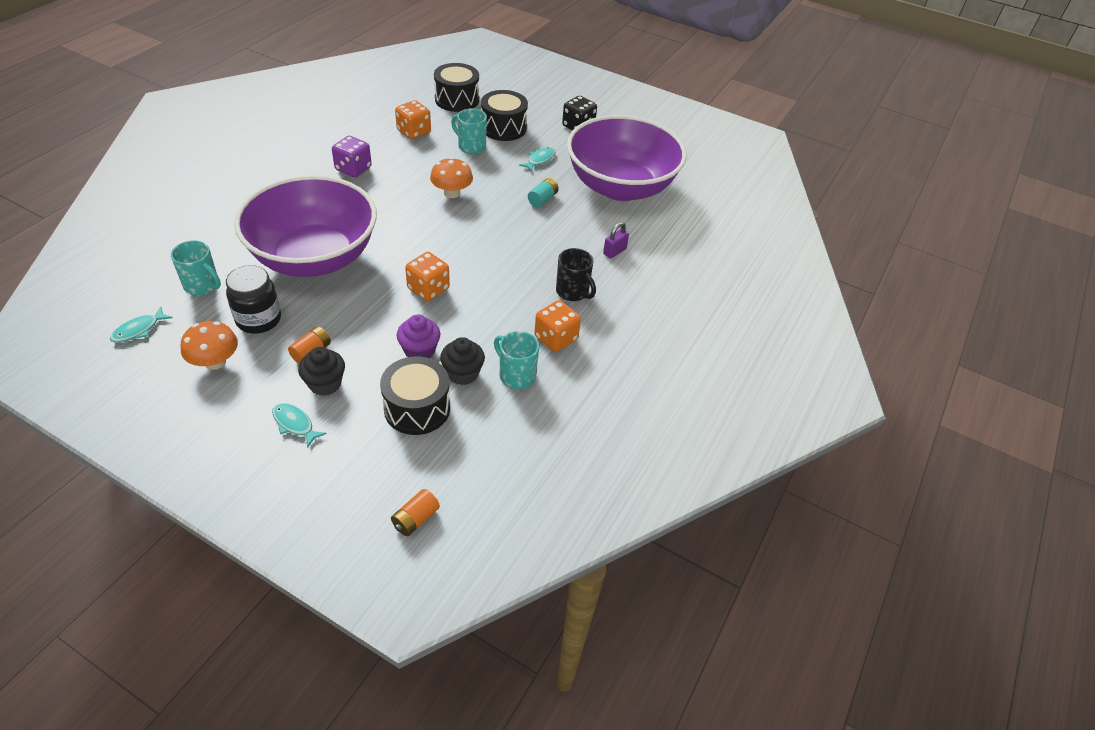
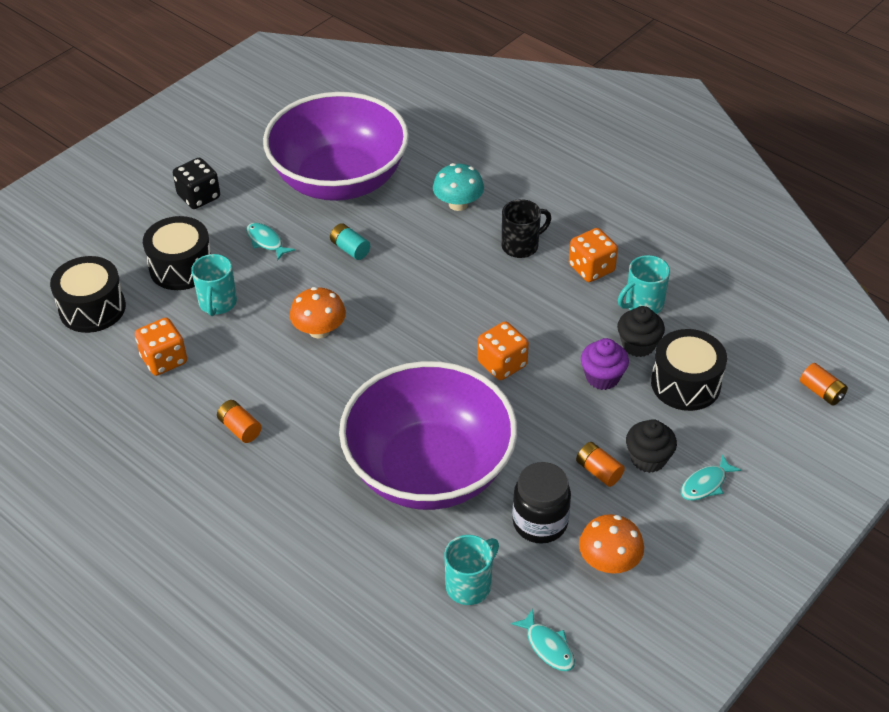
camera: 75 degrees left, 0 degrees up
(353, 169) = (240, 428): purple dice -> orange battery
(471, 146) = (217, 303): turquoise mug -> turquoise mug turned 45 degrees counterclockwise
(614, 251) = (458, 204): purple padlock -> turquoise mushroom

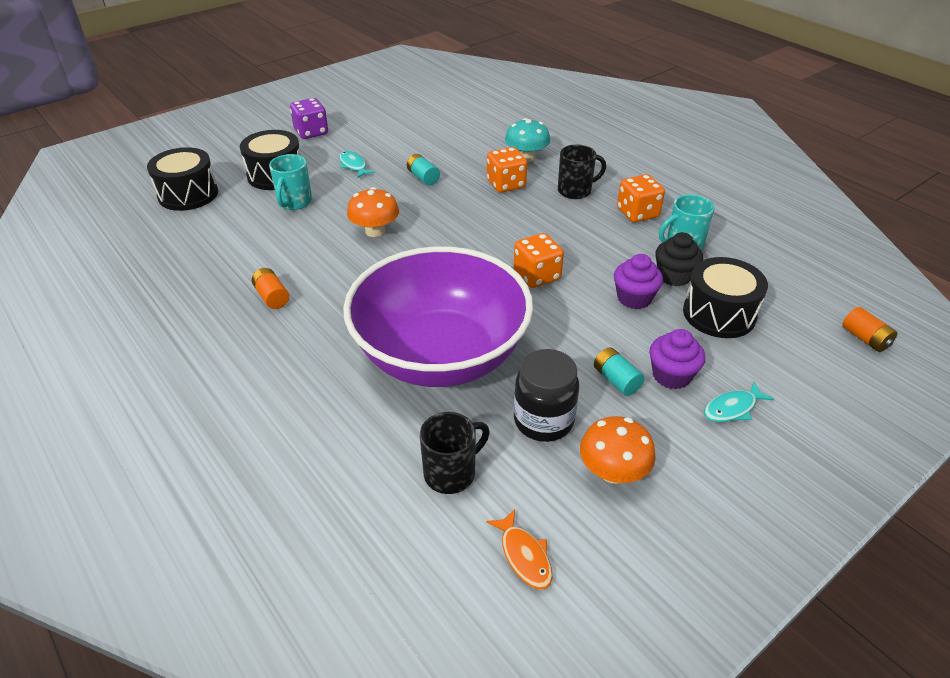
camera: 10 degrees right, 5 degrees down
(164, 360) = (229, 237): orange dice -> orange dice (506, 184)
(199, 197) = (311, 132): black dice -> purple dice
(339, 180) = (430, 133): purple bowl -> none
(469, 585) = (451, 473): turquoise mug -> black mug
(548, 646) = (524, 556): turquoise fish -> orange fish
(599, 471) = (616, 380): orange battery -> turquoise battery
(648, 459) = (671, 375): black cupcake -> purple cupcake

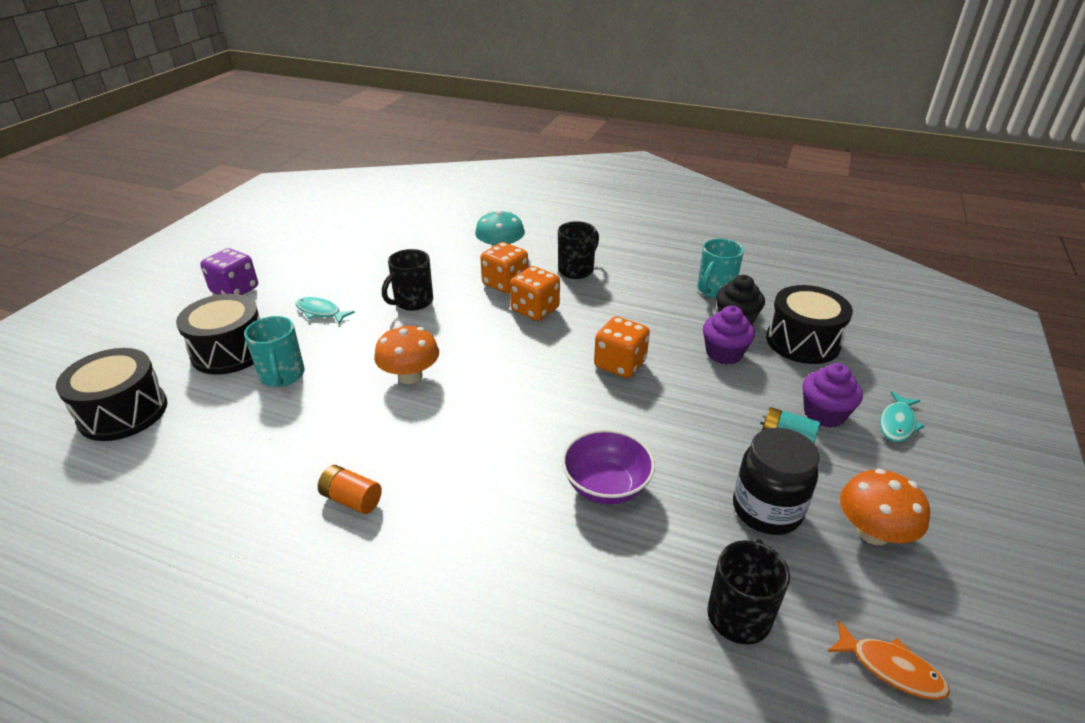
camera: 30 degrees left, 5 degrees down
(423, 177) = (412, 302): turquoise battery -> black mug
(440, 355) = (606, 486): purple bowl -> purple bowl, size x0.42
(637, 213) = (650, 274): orange dice -> orange dice (535, 310)
(865, 339) = (920, 322): orange battery -> none

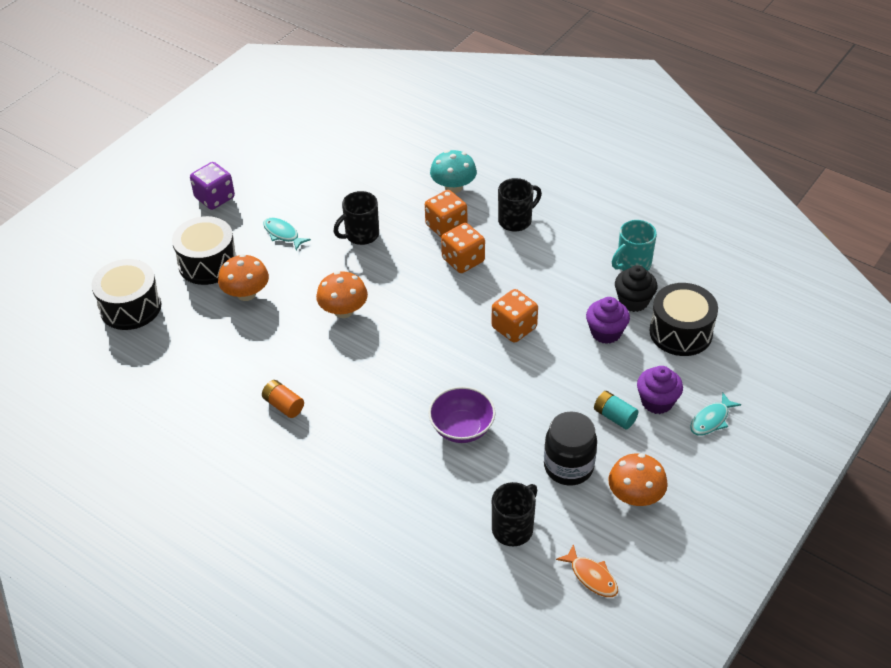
camera: 15 degrees right, 10 degrees up
(282, 376) = (246, 294): turquoise mug -> orange mushroom

